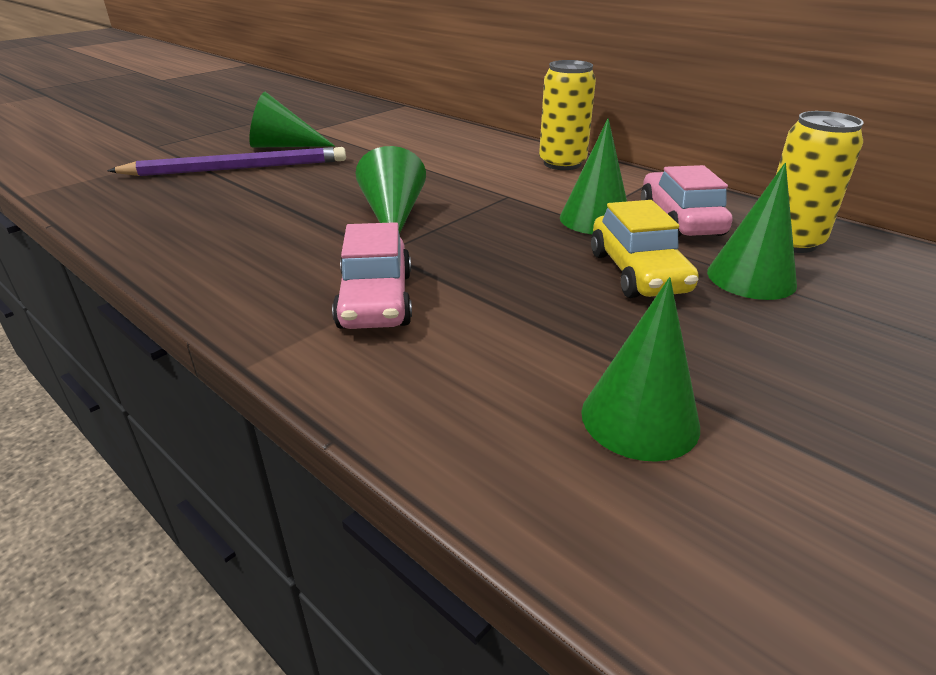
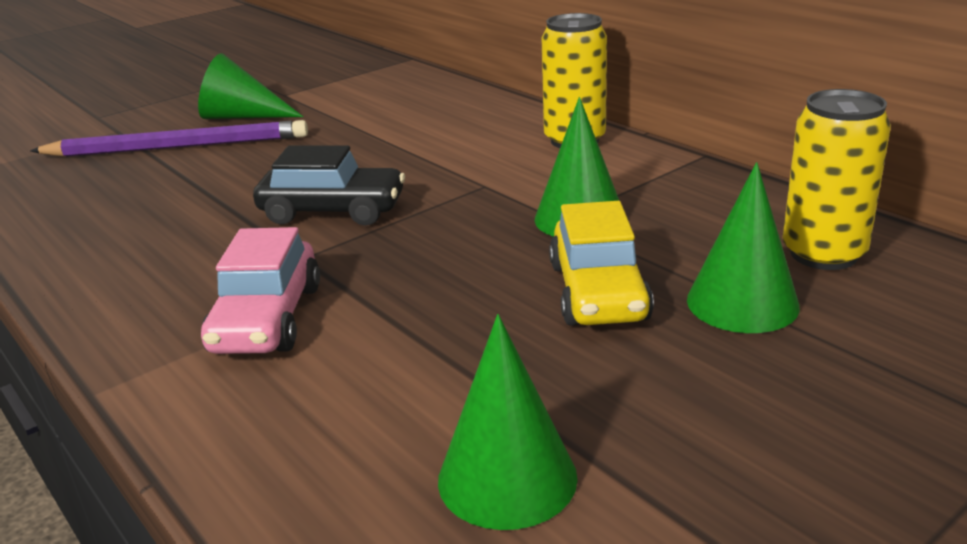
camera: 10 degrees right, 5 degrees down
(393, 216) = (332, 211): green cone -> black car
(680, 220) = (690, 221): pink car -> none

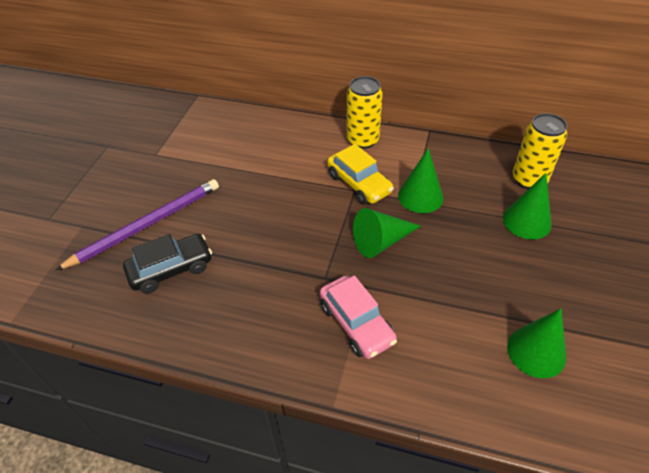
camera: 35 degrees left, 20 degrees up
(242, 116) = (153, 184): green cone -> green cone (381, 241)
(332, 211) = (302, 239): black car -> black car (171, 269)
(598, 292) = (472, 239): yellow car -> yellow car (359, 184)

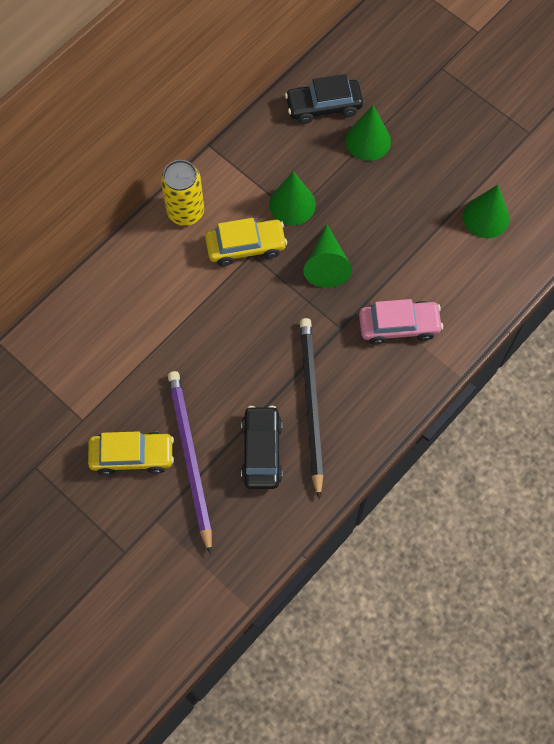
camera: 65 degrees left, 20 degrees up
(135, 191) = (132, 456): none -> yellow car
(235, 286) = (311, 404): none -> black pencil
(529, 179) = (323, 106): yellow can -> black car

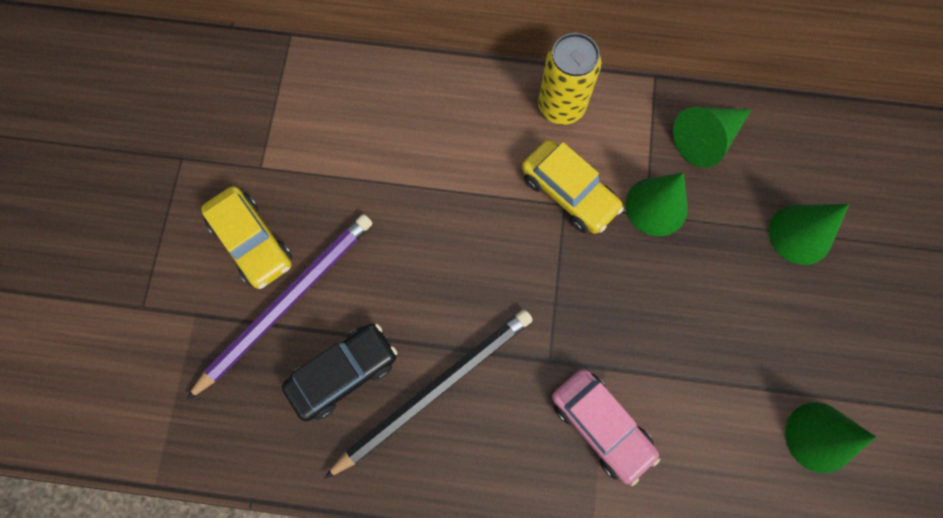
camera: 55 degrees right, 5 degrees up
(323, 106) = (800, 158): black car -> none
(326, 264) = (614, 292): green cone -> green cone (706, 139)

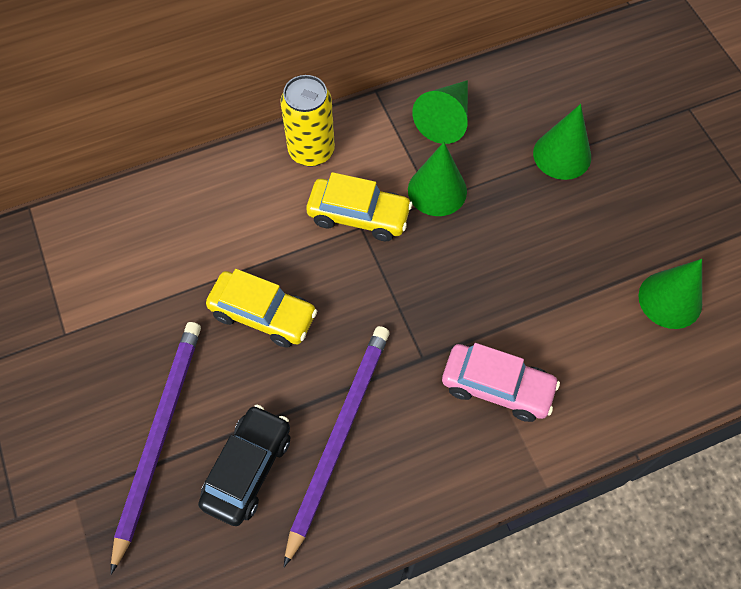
camera: 30 degrees left, 10 degrees down
(252, 242) = (94, 402): yellow car -> yellow car (263, 314)
(435, 389) = (339, 436): black pencil -> purple pencil

